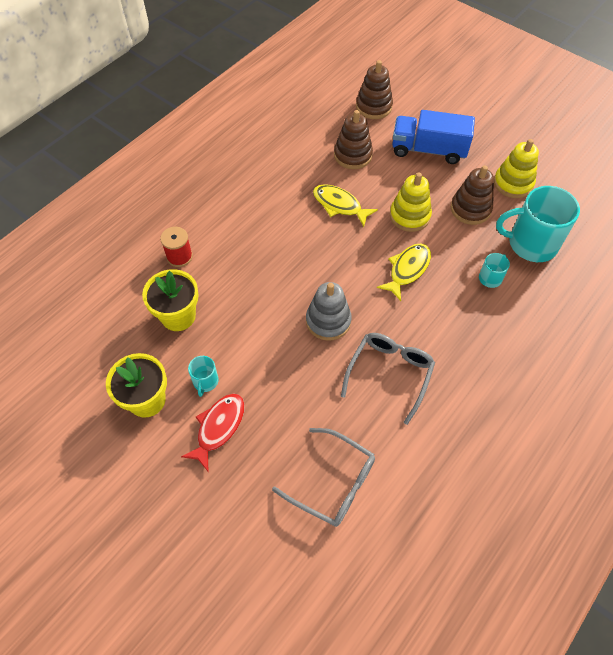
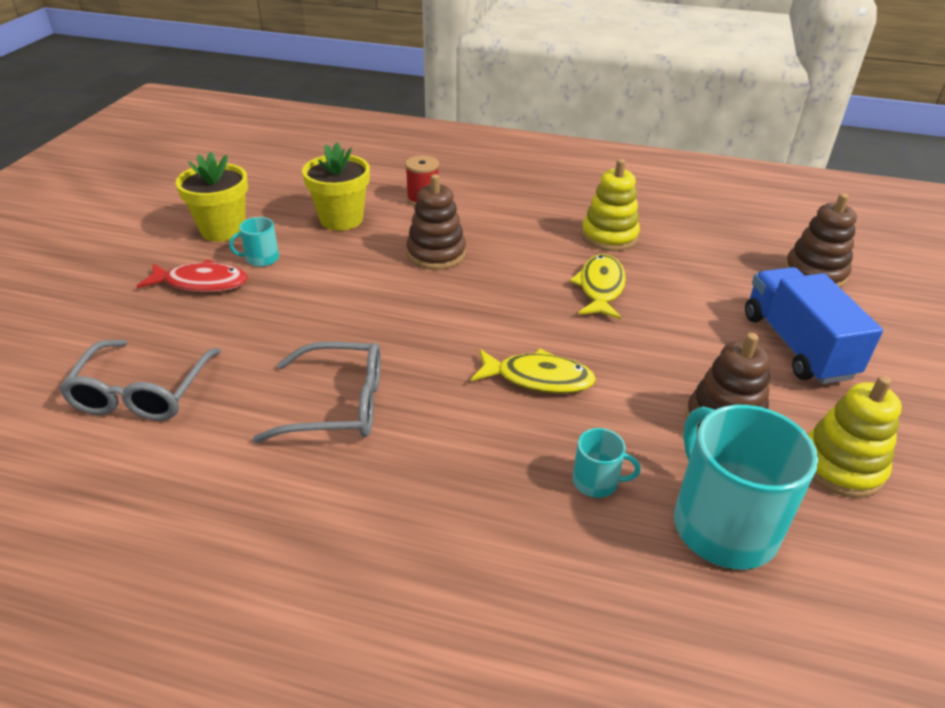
camera: 65 degrees right, 20 degrees down
(328, 321) = (397, 326): grey stacking toy -> none
(353, 155) = (701, 277): brown stacking toy -> brown stacking toy (436, 254)
(409, 216) = (643, 357): yellow stacking toy -> yellow stacking toy (609, 236)

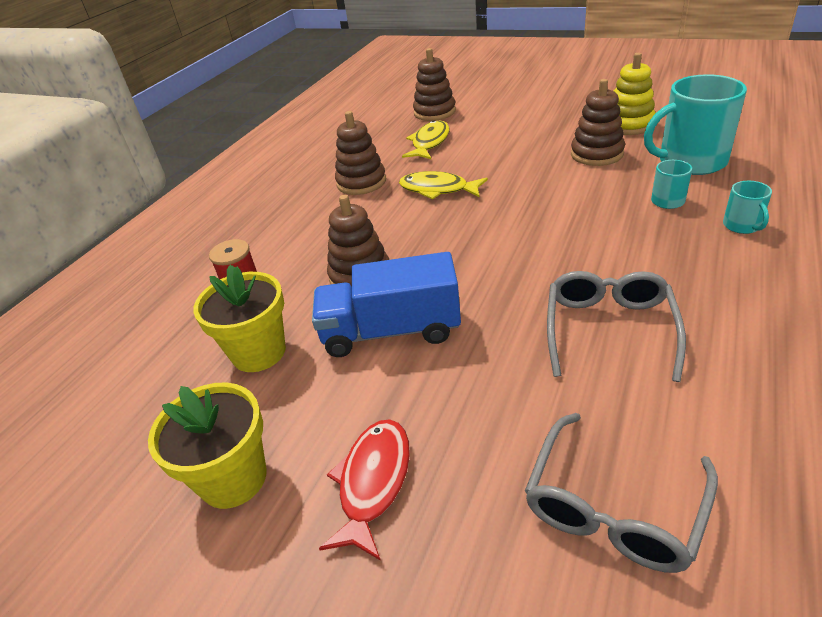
camera: 75 degrees left, 0 degrees up
(143, 392) = (614, 506): grey glasses -> grey glasses turned 105 degrees clockwise
(261, 258) = (327, 422): turquoise mug -> turquoise mug (742, 225)
(538, 378) = (558, 220): yellow fish -> yellow fish (429, 142)
(609, 236) = (361, 182): yellow stacking toy -> brown stacking toy
(796, 345) = (515, 125): blue truck -> blue truck (391, 331)

